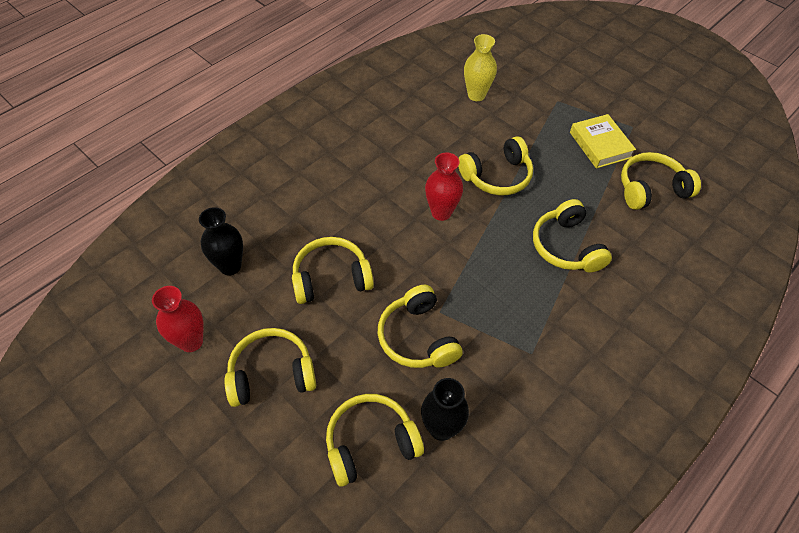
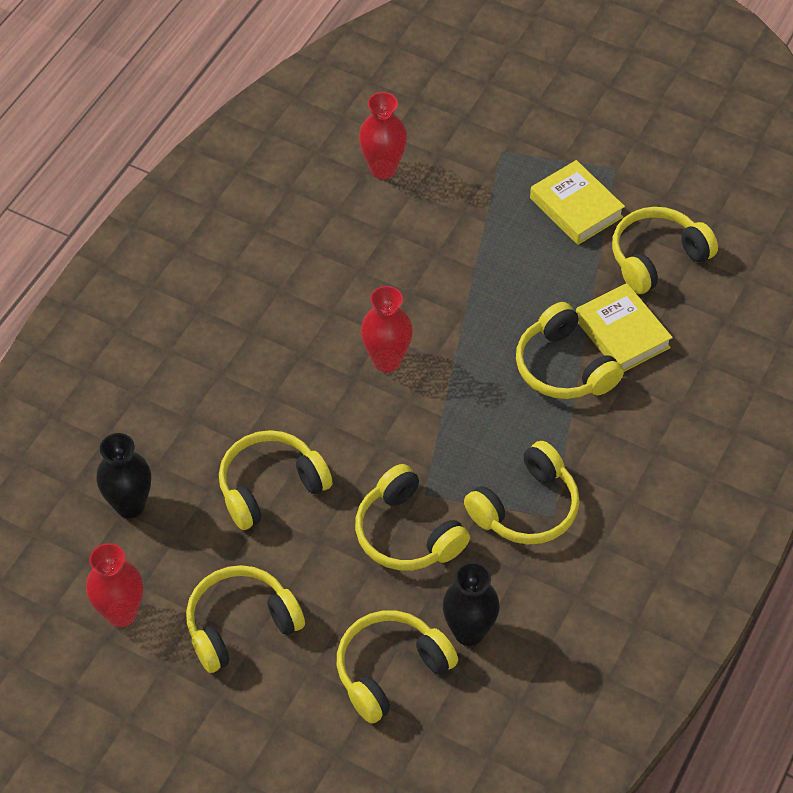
camera: 15 degrees left, 0 degrees up
(476, 95) = (383, 169): yellow vase -> red vase
(497, 176) = (447, 289): yellow headphones -> yellow headphones (526, 507)
(615, 233) = (622, 333): none -> yellow book

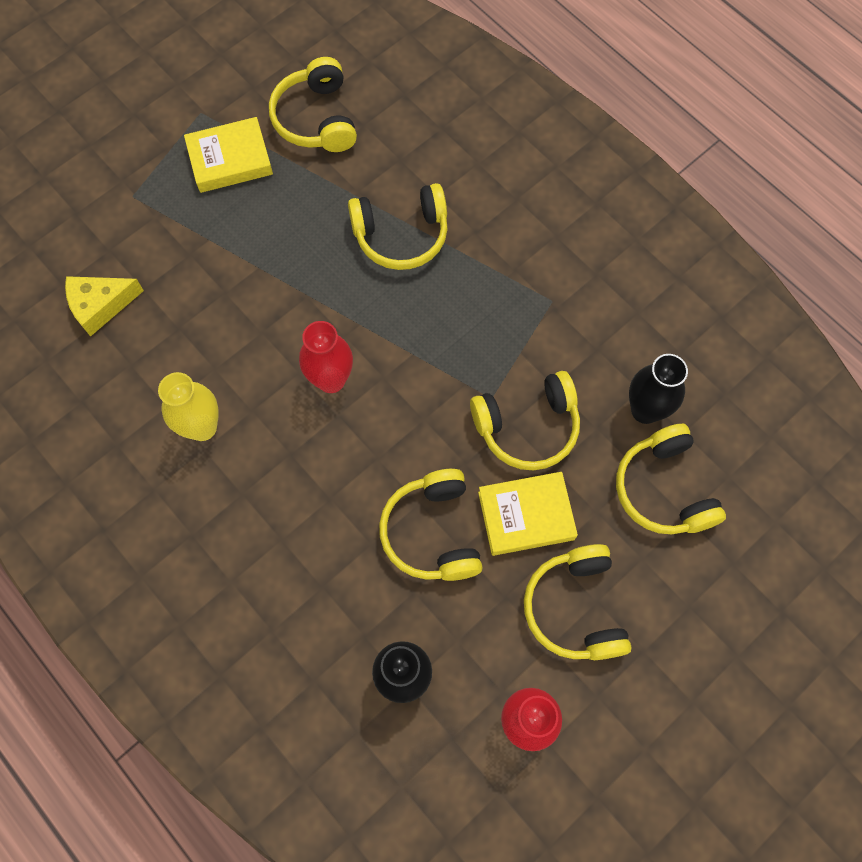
camera: 70 degrees left, 15 degrees up
(300, 281) = (202, 427): none -> yellow vase
(383, 169) = (100, 305): red vase -> yellow cheese
(526, 507) = (536, 319): yellow headphones -> none
(622, 333) = (385, 176): yellow book -> yellow book (526, 516)

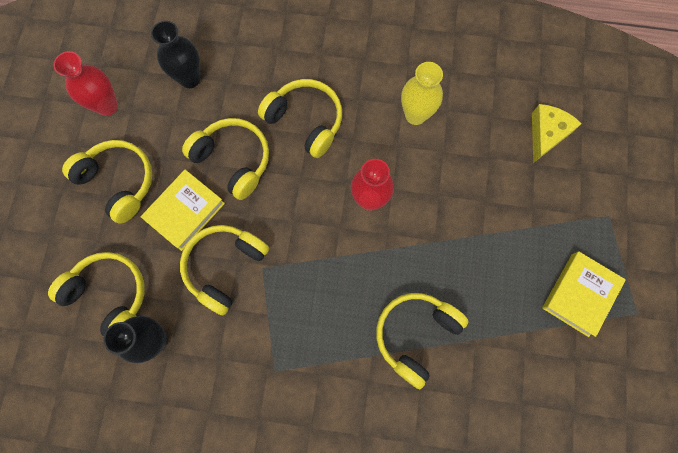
camera: 140 degrees right, 5 degrees up
(316, 119) = (558, 379): yellow headphones -> yellow headphones (305, 121)

